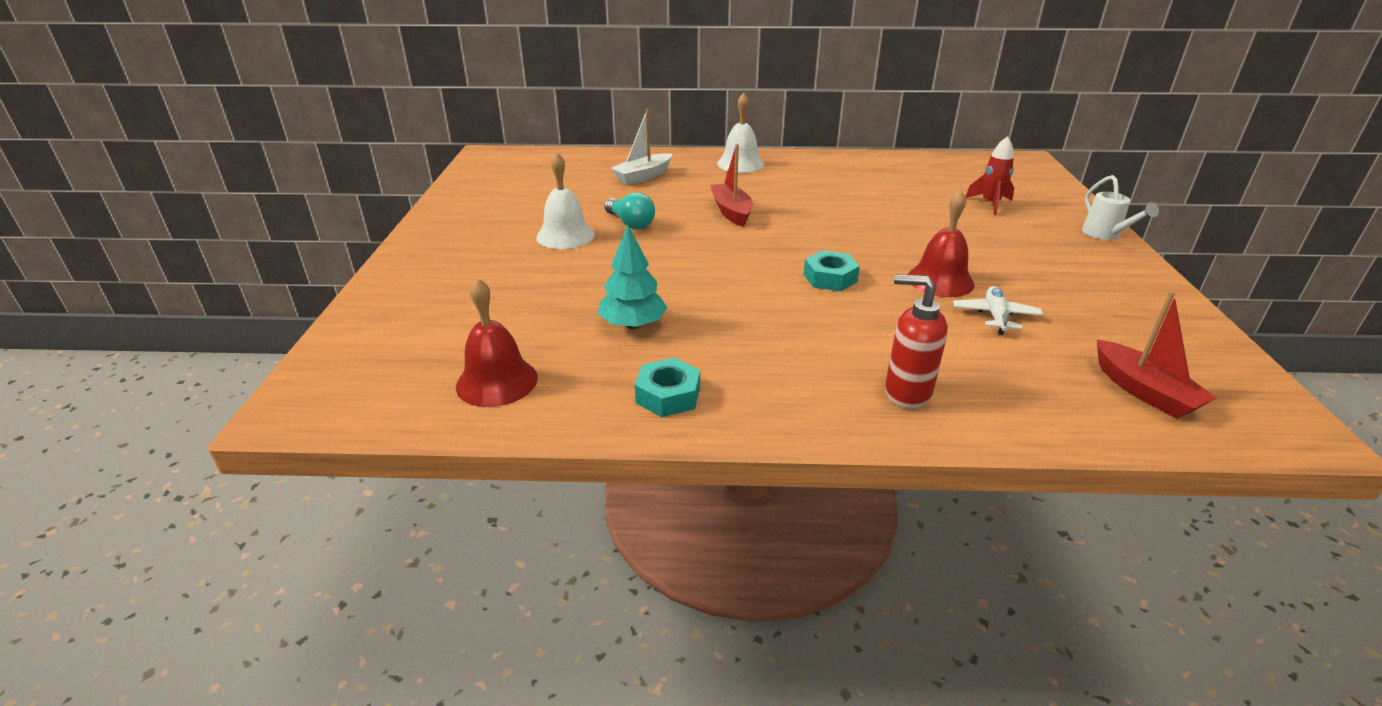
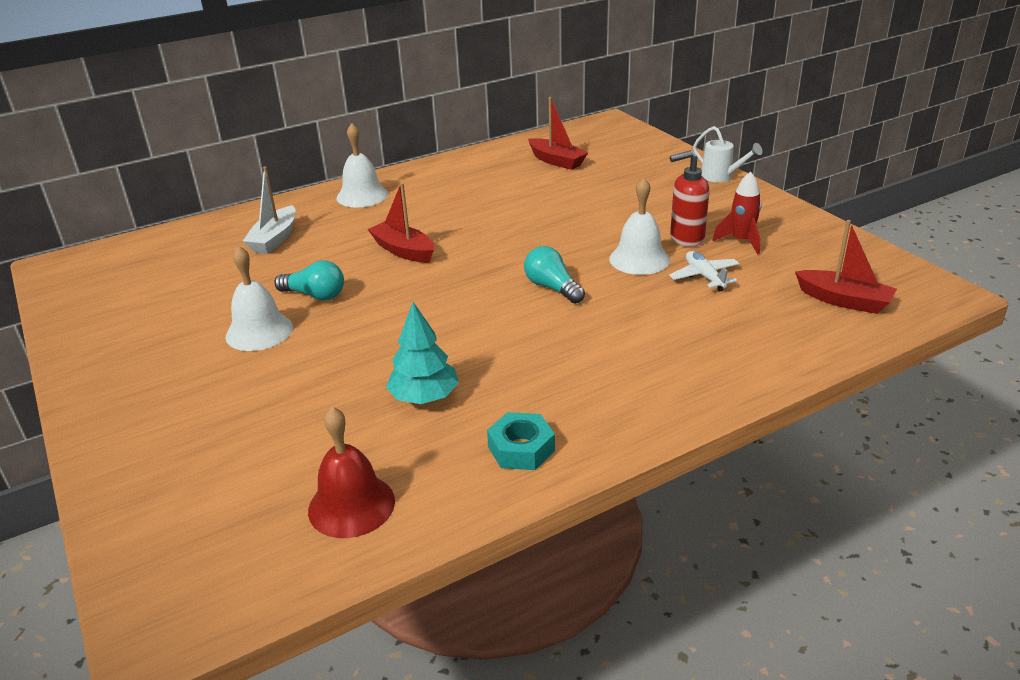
camera: 30 degrees left, 0 degrees up
(830, 278) = (552, 288): turquoise nut -> turquoise light bulb
(906, 393) = (698, 367): red soap dispenser -> red soap dispenser (686, 238)
(939, 179) = (556, 161): none -> red boat
(940, 280) = (639, 259): red bell -> white bell
(990, 204) = (616, 174): red rocket -> red rocket (741, 241)

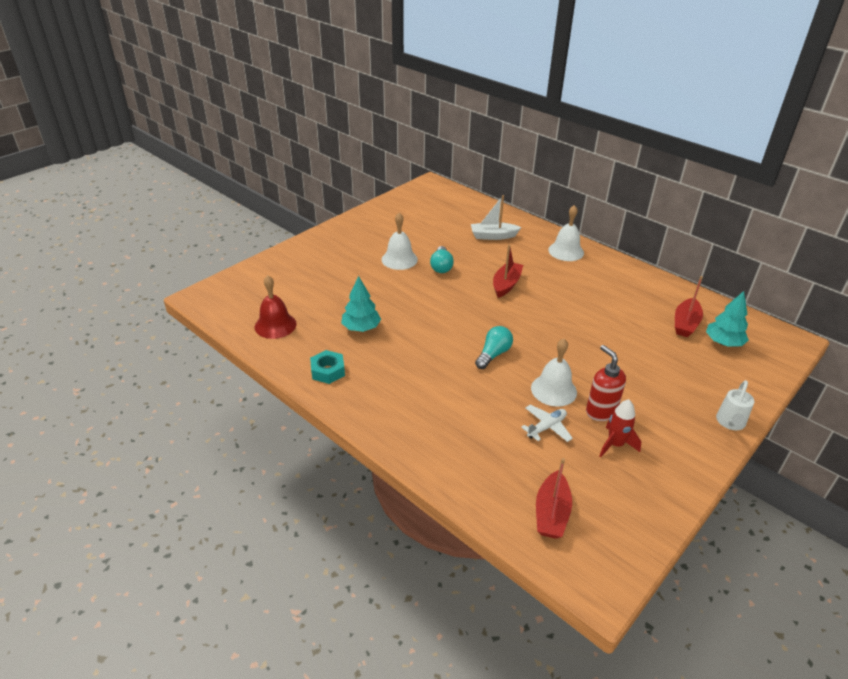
camera: 70 degrees right, 5 degrees up
(598, 151) = (723, 343): none -> turquoise tree

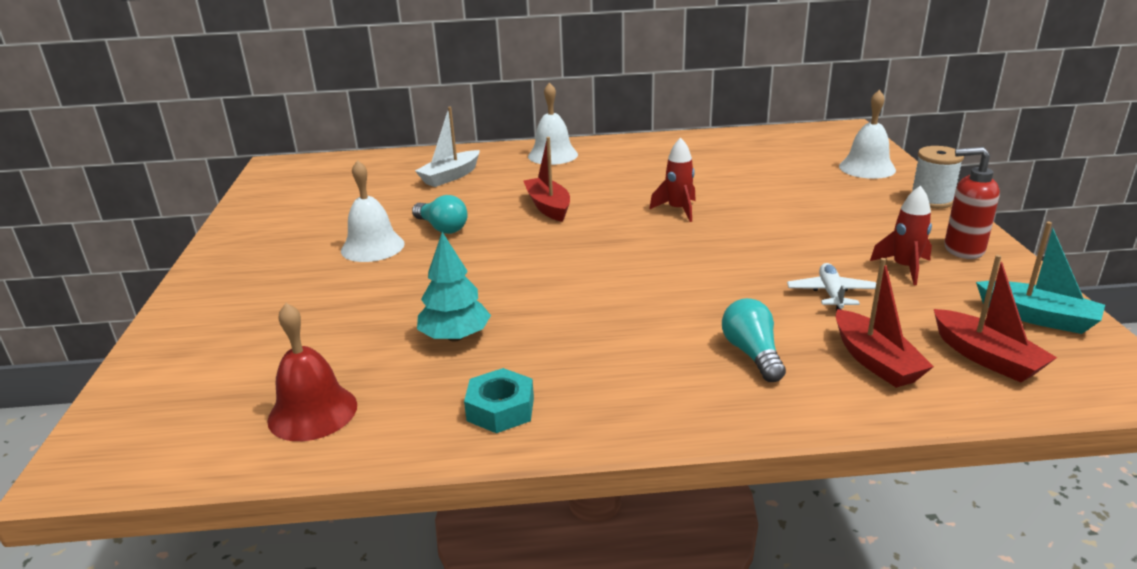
camera: 45 degrees left, 10 degrees down
(493, 354) = (658, 268): turquoise light bulb -> turquoise light bulb (752, 354)
(553, 390) = (772, 261): white bell -> white bell (867, 168)
(565, 328) = (678, 210): none -> red rocket
(600, 411) = (841, 252): red soap dispenser -> red soap dispenser (963, 250)
(626, 522) = (1037, 317): none -> turquoise boat
(685, 324) = (760, 156): red boat -> red boat (875, 361)
(723, 343) = (811, 154): turquoise tree -> none
(730, 423) = (931, 200): white watering can -> white spool

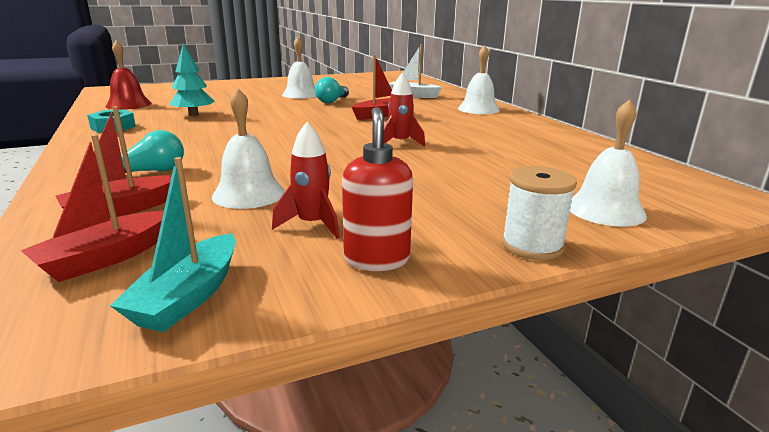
camera: 70 degrees right, 5 degrees down
(831, 294) = (248, 194): white plane -> white bell

